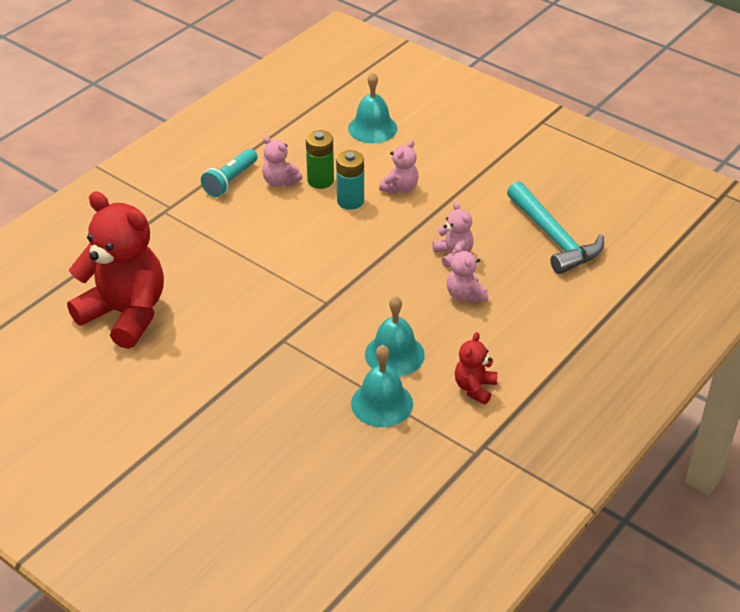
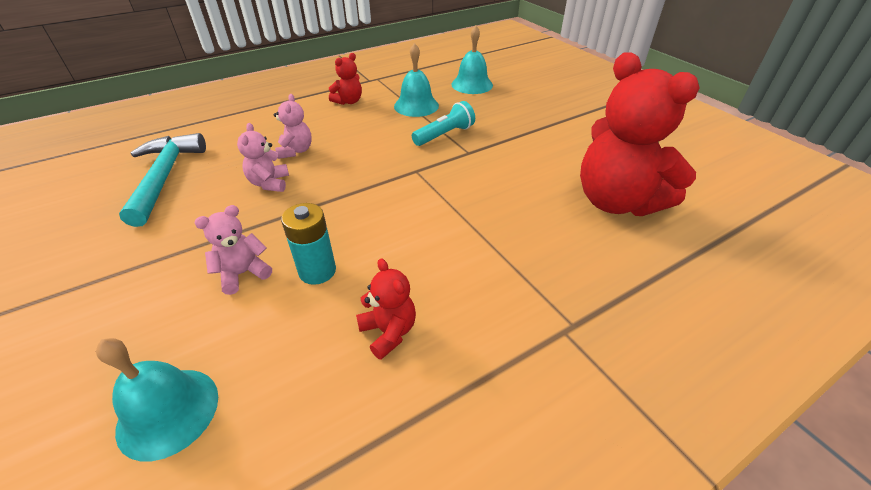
camera: 160 degrees left, 0 degrees up
(230, 181) = (462, 357): turquoise flashlight -> turquoise flashlight (445, 135)
(280, 182) = (388, 332): pink teddy bear -> red teddy bear
(320, 180) = (331, 316): green battery -> none
(394, 354) = (387, 127): turquoise bell -> turquoise bell (472, 84)

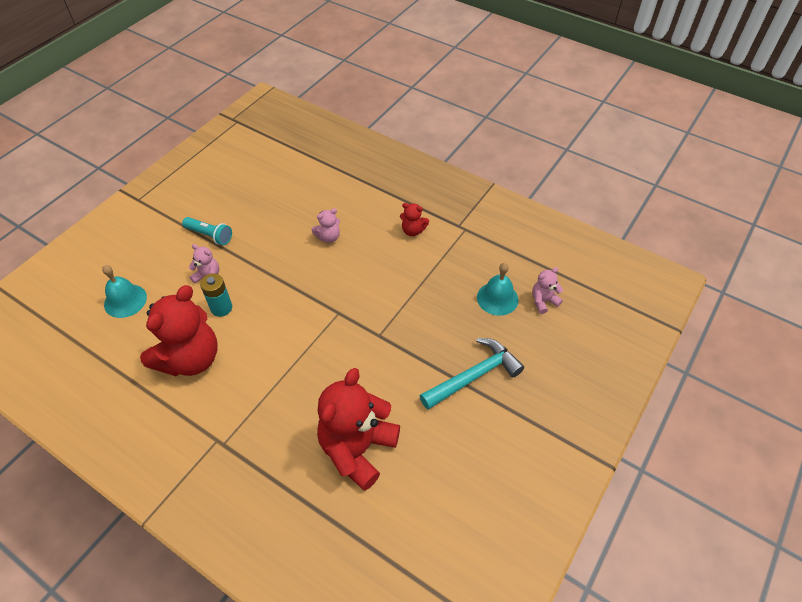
camera: 65 degrees right, 10 degrees up
(164, 177) = (271, 194): turquoise hammer -> turquoise hammer (474, 376)
(269, 183) = (287, 244): pink teddy bear -> pink teddy bear (543, 301)
(388, 332) = (190, 359): red teddy bear -> red teddy bear, size x2.22
(416, 106) = (432, 275): turquoise bell -> none
(445, 135) = (396, 311): turquoise flashlight -> turquoise flashlight (209, 235)

